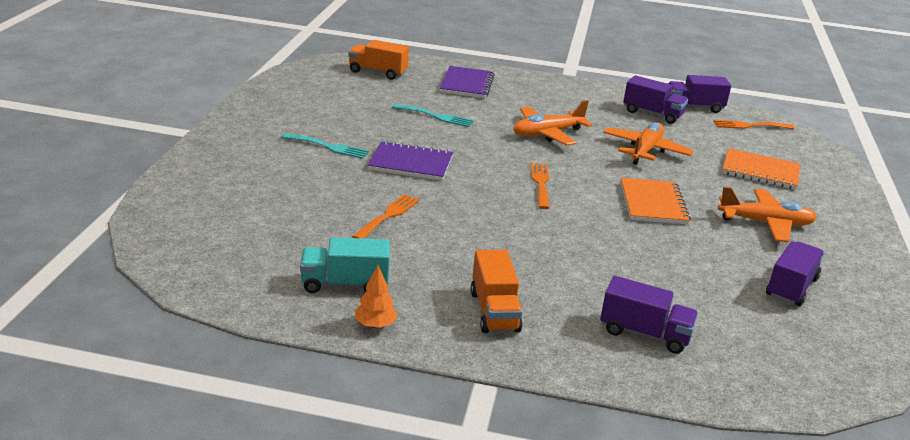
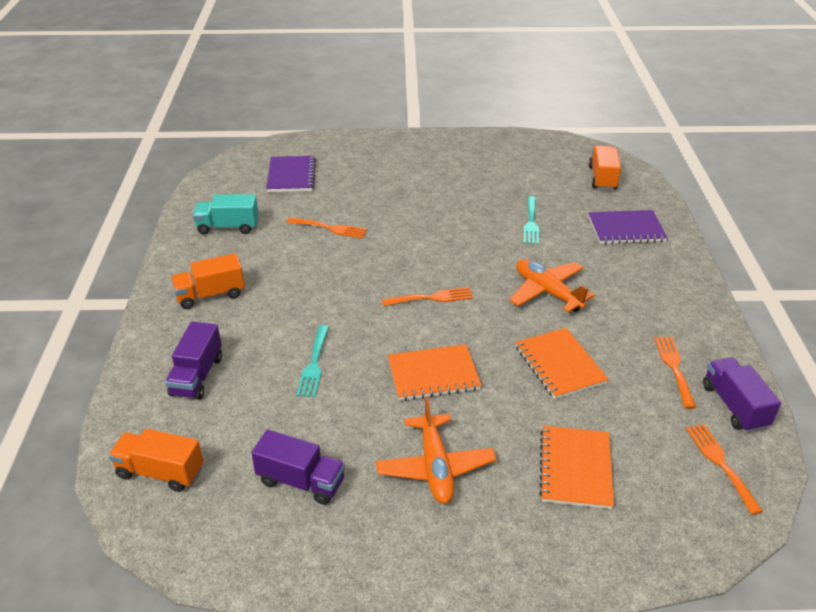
camera: 80 degrees right, 10 degrees up
(328, 147) = (428, 183): turquoise fork -> turquoise fork (314, 364)
(345, 284) = (228, 227): turquoise truck -> turquoise truck turned 75 degrees counterclockwise
(375, 325) = (182, 247): orange tree -> none
(410, 163) = (425, 224): purple notebook -> purple notebook (291, 176)
(645, 151) = (559, 365): orange plane -> orange notebook
(652, 114) = (674, 367): purple truck -> orange fork
(792, 368) = (160, 472): none -> orange truck

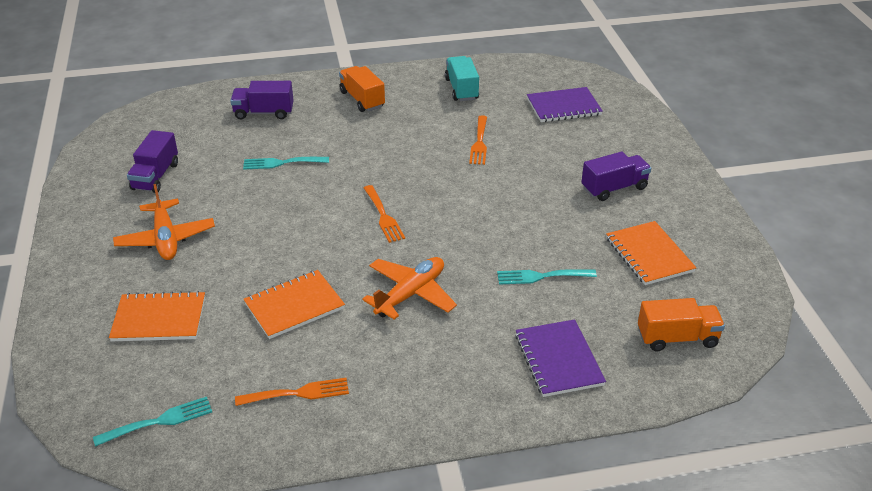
camera: 80 degrees right, 0 degrees up
(160, 472) = (168, 118): orange truck -> none
(433, 374) = (274, 227): orange notebook -> orange notebook (649, 255)
(435, 467) = (166, 238): orange plane -> orange plane turned 90 degrees counterclockwise
(720, 463) = (159, 421): orange fork -> turquoise fork
(734, 406) = (240, 440): purple truck -> purple truck (614, 188)

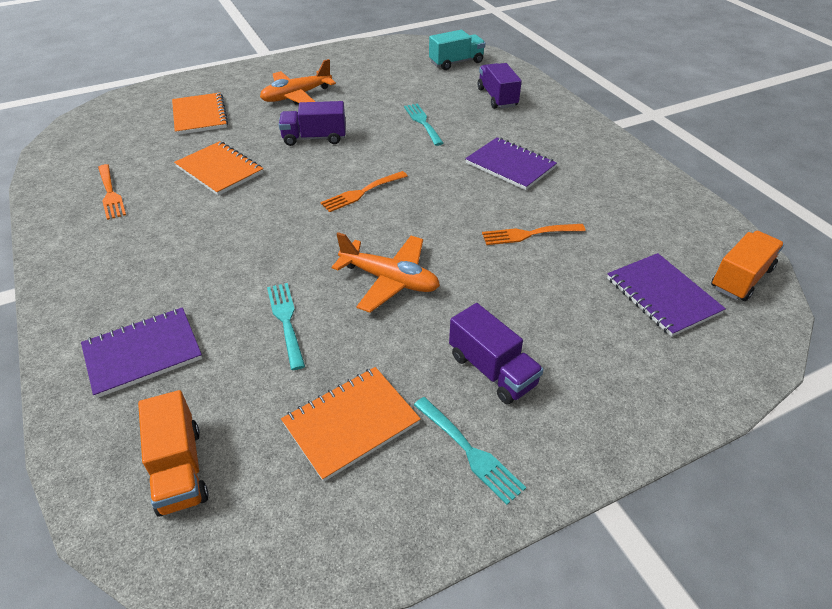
camera: 75 degrees right, 5 degrees up
(155, 176) = (376, 74): purple truck -> purple truck (314, 138)
(159, 421) = (89, 141): turquoise fork -> turquoise fork (470, 451)
(362, 99) = (559, 143): orange truck -> orange truck (741, 278)
(382, 130) = (510, 165): none -> purple notebook
(410, 294) = (243, 230): orange plane -> orange plane (389, 280)
(461, 89) = (633, 203): turquoise truck -> turquoise truck (456, 62)

